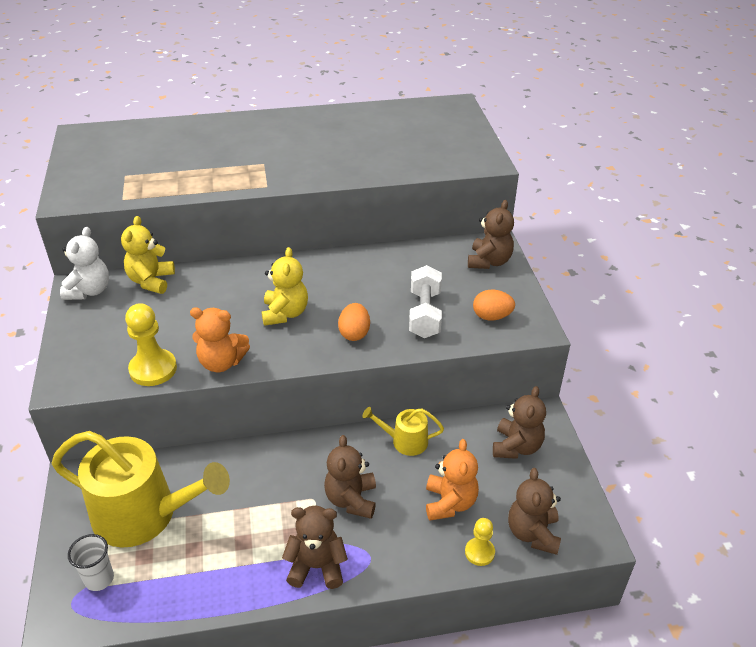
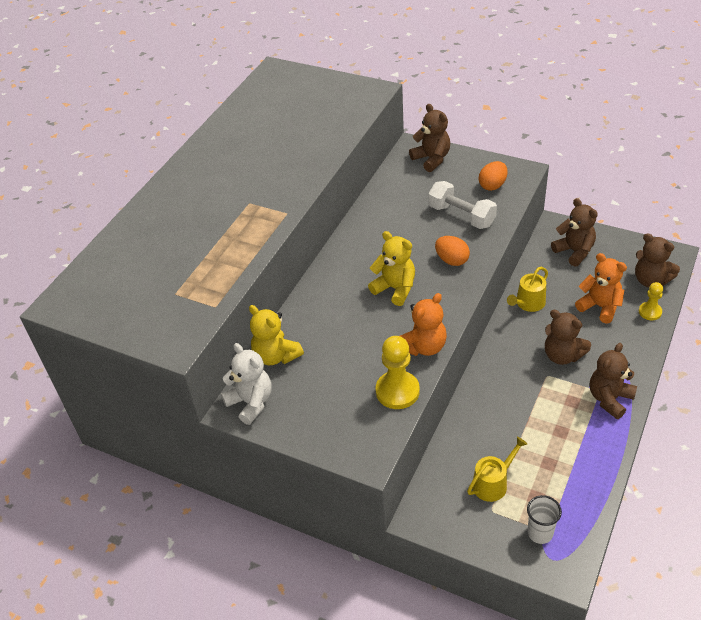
camera: 50 degrees left, 5 degrees up
(144, 514) = (493, 483): yellow watering can -> yellow watering can, size x0.47

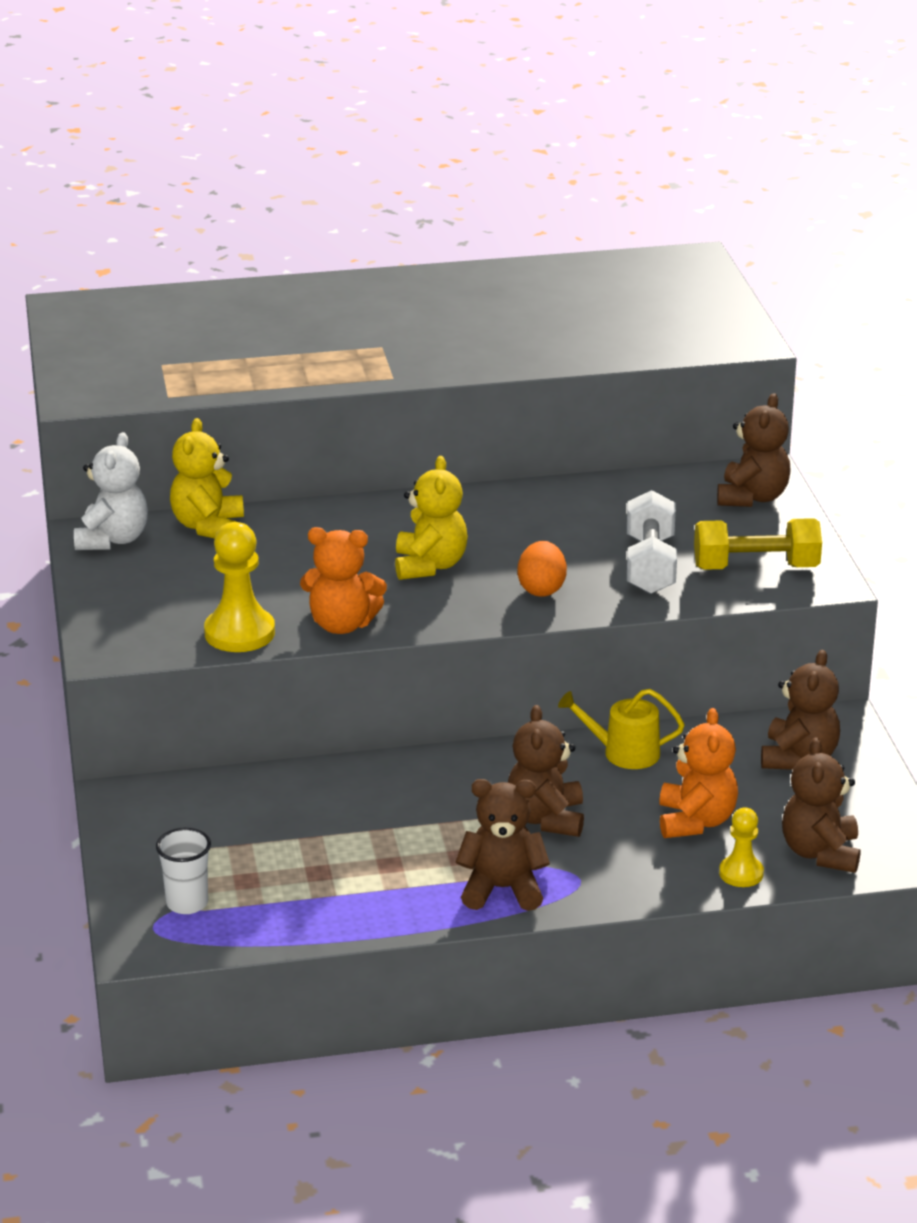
camera: 50 degrees right, 15 degrees down
(492, 185) = (756, 567): orange egg -> yellow dumbbell
(493, 483) = (235, 836): yellow watering can -> none

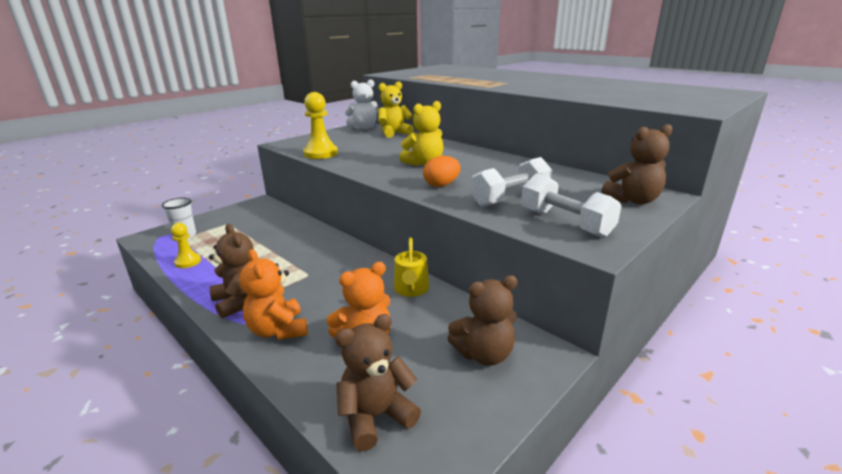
camera: 55 degrees right, 5 degrees down
(342, 625) = (350, 164): orange teddy bear -> orange teddy bear (278, 330)
(546, 818) = (321, 290): brown teddy bear -> none
(624, 753) = (411, 289): yellow watering can -> yellow watering can turned 150 degrees counterclockwise
(741, 873) = (317, 385): yellow pawn -> yellow pawn (188, 262)
(756, 567) = (565, 223): yellow dumbbell -> white dumbbell

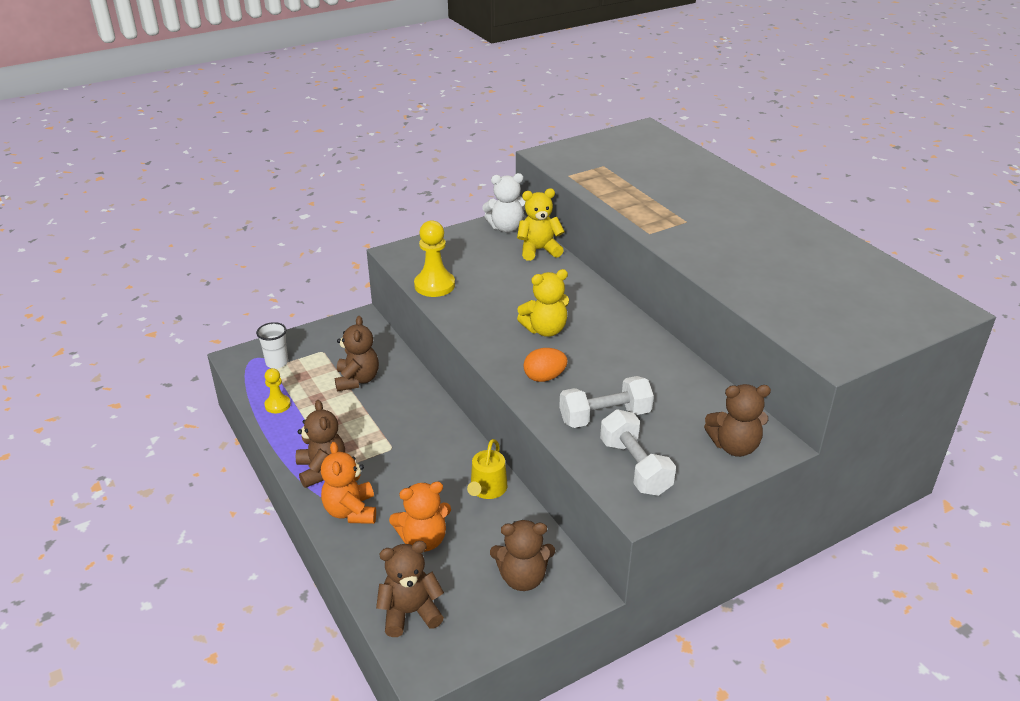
camera: 15 degrees right, 10 degrees up
(263, 236) = (357, 380): none -> brown teddy bear

